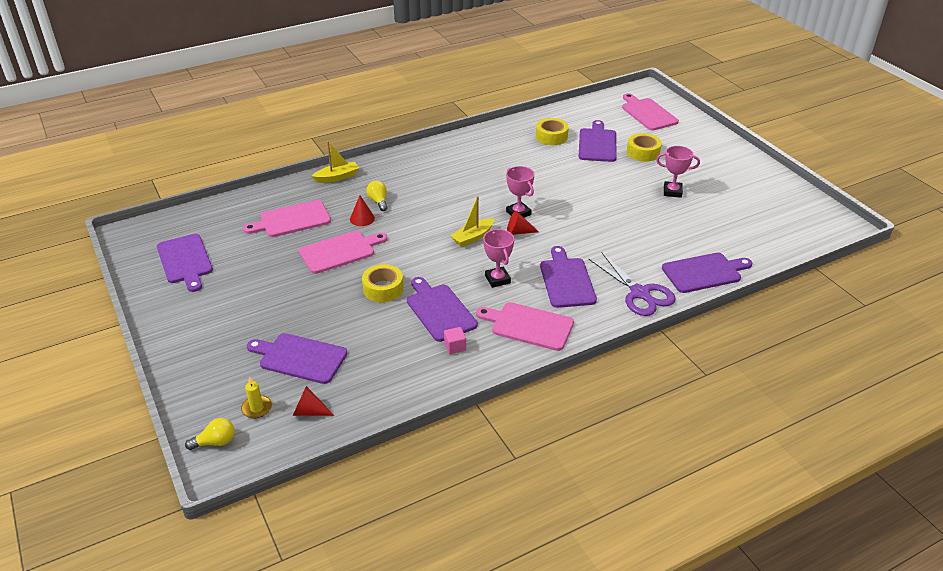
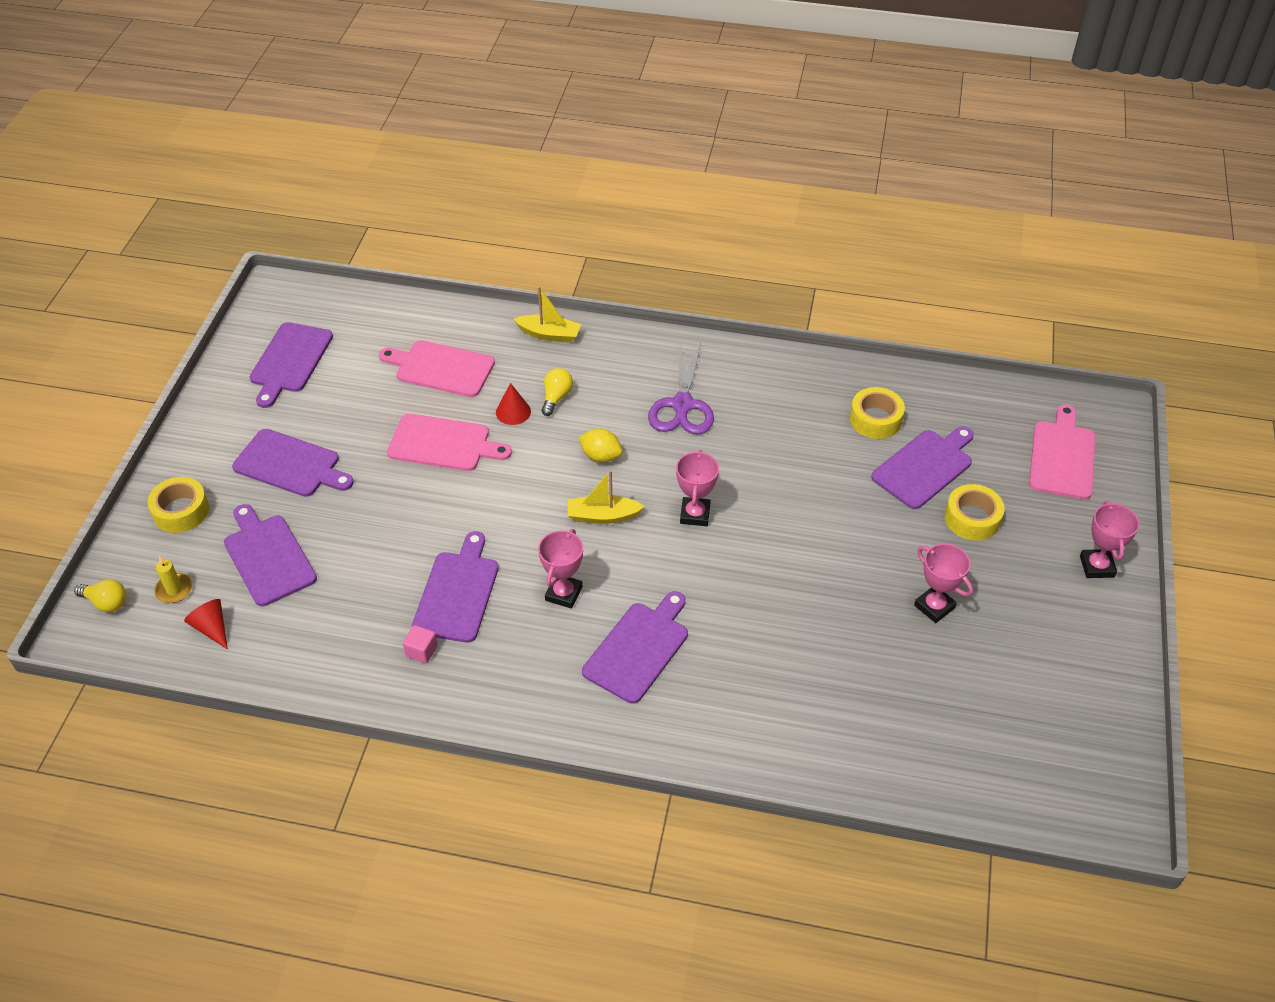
camera: 40 degrees right, 10 degrees up
(383, 289) = (433, 524): yellow tape -> yellow tape (181, 511)
(437, 214) = (601, 456): none -> yellow lemon
(518, 232) = (663, 542): red cone -> none
(528, 326) = (526, 680): pink cutting board -> none
(640, 293) = (702, 728): purple scissors -> purple scissors (682, 405)
(704, 272) = (821, 755): purple cutting board -> purple cutting board (290, 465)
(714, 144) = (1096, 566): none -> pink trophy

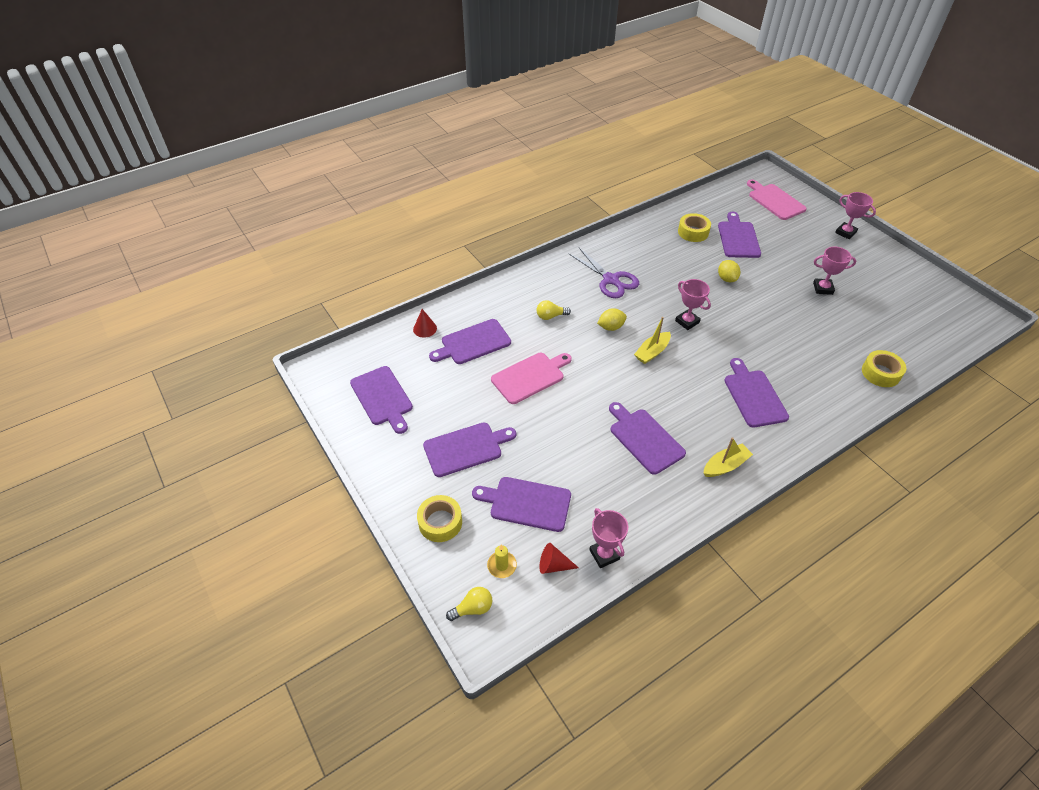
camera: 45 degrees left, 0 degrees up
(421, 651) = (671, 479): pink cube -> none
(441, 368) = (473, 343): pink cutting board -> purple cutting board
(513, 412) = (540, 337): red cone -> red cone (425, 329)
(549, 334) = (503, 290): yellow boat -> yellow boat (725, 465)
(556, 397) = (550, 316): yellow light bulb -> yellow light bulb turned 75 degrees counterclockwise
(563, 593) = (689, 399): pink trophy -> pink trophy (604, 554)
(825, 503) = (726, 279): none -> yellow lemon
(972, 518) = (783, 245): yellow tape -> yellow tape (880, 373)

